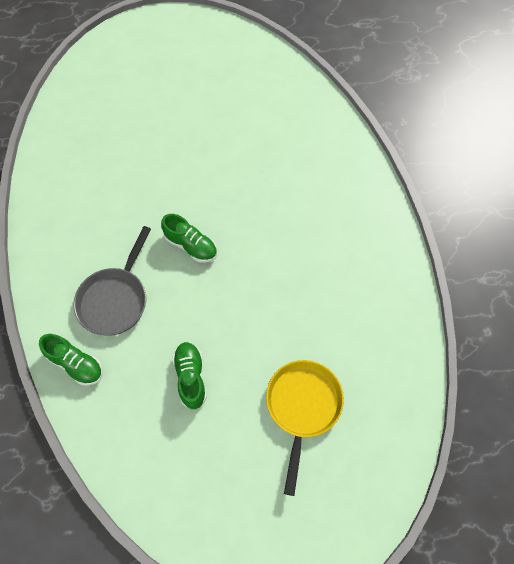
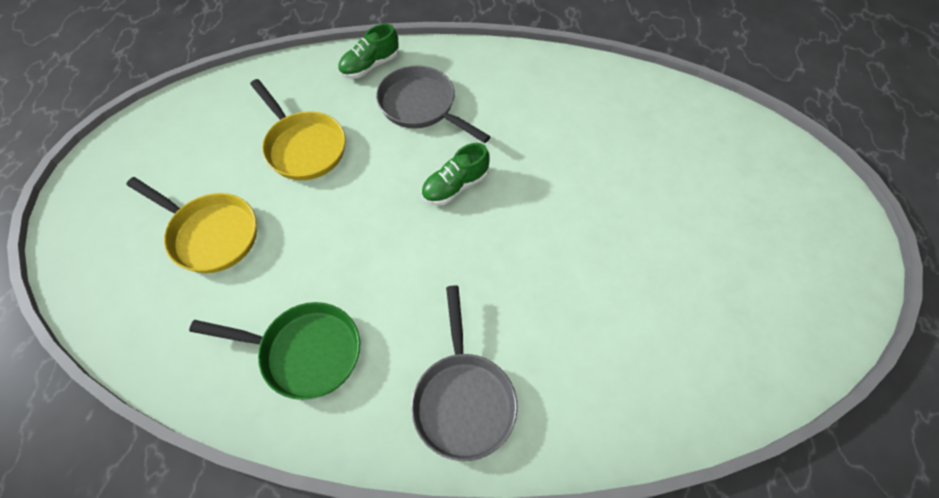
camera: 110 degrees right, 5 degrees down
(191, 377) = (303, 147): green shoe -> yellow pan
(345, 190) = (463, 400): none -> grey pan
(360, 290) = (304, 352): none -> green pan

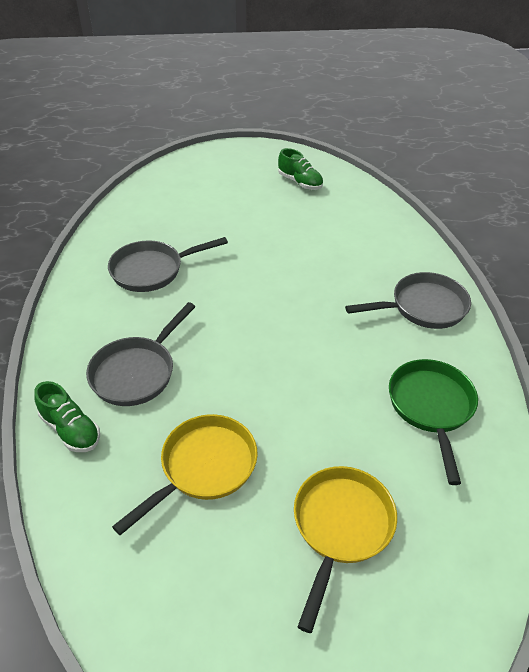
camera: 100 degrees left, 15 degrees down
(455, 186) = (236, 333): green shoe -> green shoe (300, 182)
(567, 121) = (152, 270): none -> grey pan

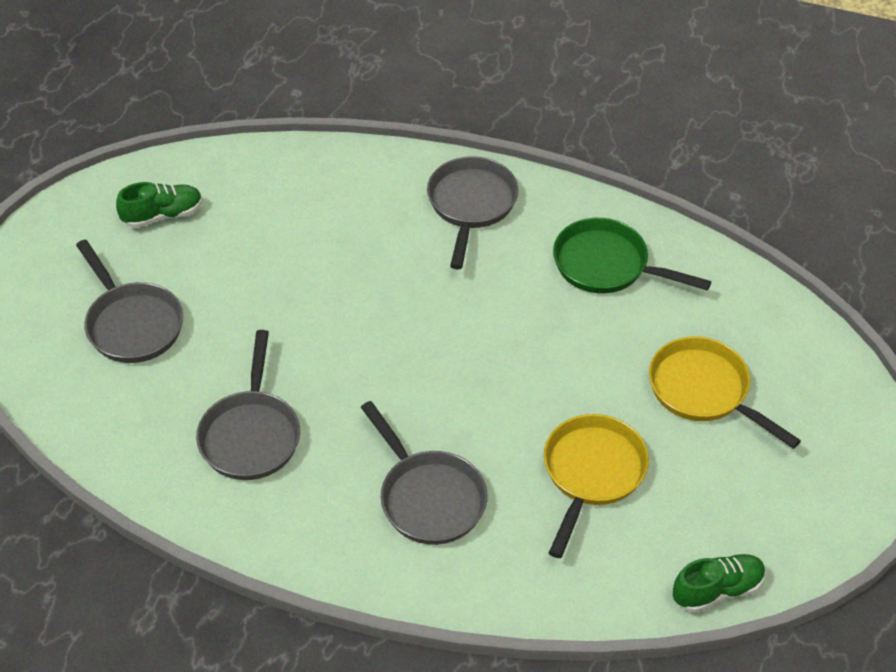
camera: 65 degrees left, 5 degrees up
(71, 429) = (484, 581): green shoe -> green shoe (717, 590)
(204, 467) = (592, 473): yellow pan -> yellow pan turned 45 degrees clockwise
(211, 199) = (132, 324): none -> grey pan

